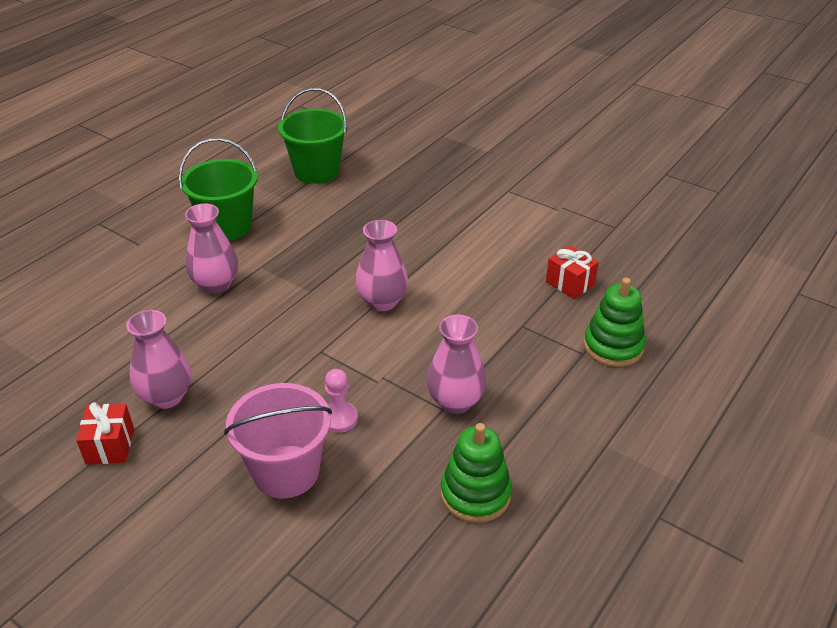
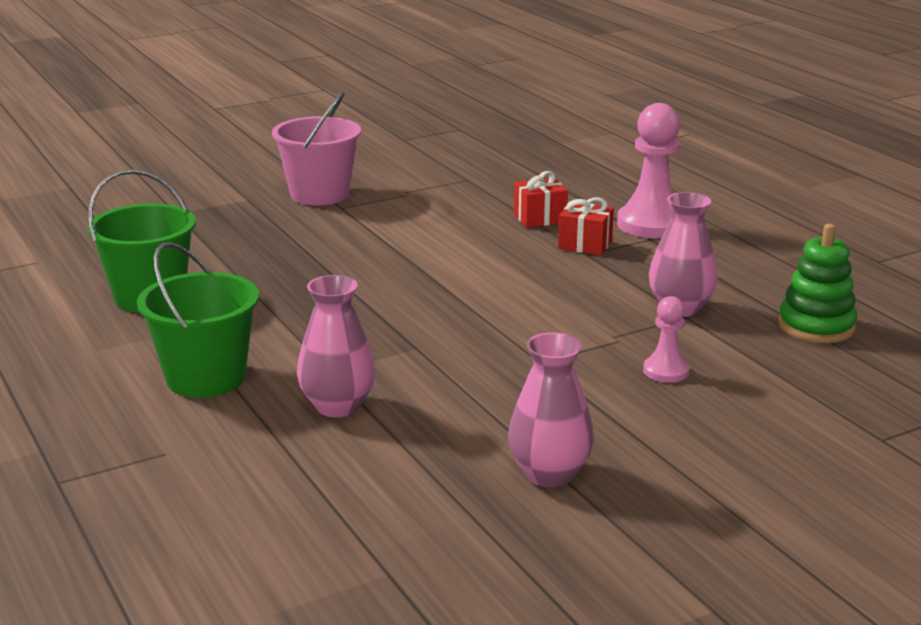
camera: 65 degrees left, 15 degrees down
(110, 446) = (619, 527): red gift -> red gift (585, 245)
(286, 471) = (733, 415): pink bucket -> pink bucket (319, 194)
(382, 302) = (481, 311): pink vase -> none
(613, 346) = (651, 224): green stacking toy -> pink pawn

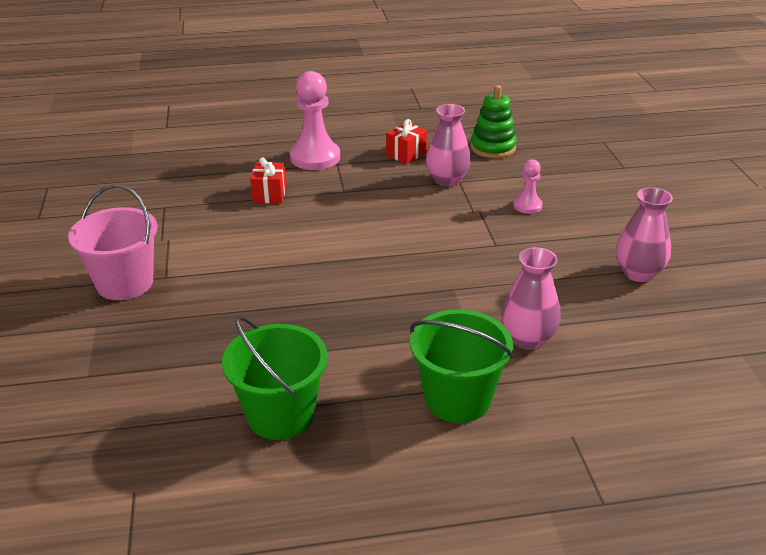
camera: 70 degrees left, 10 degrees up
(585, 245) = (329, 188): red gift -> red gift (406, 154)

